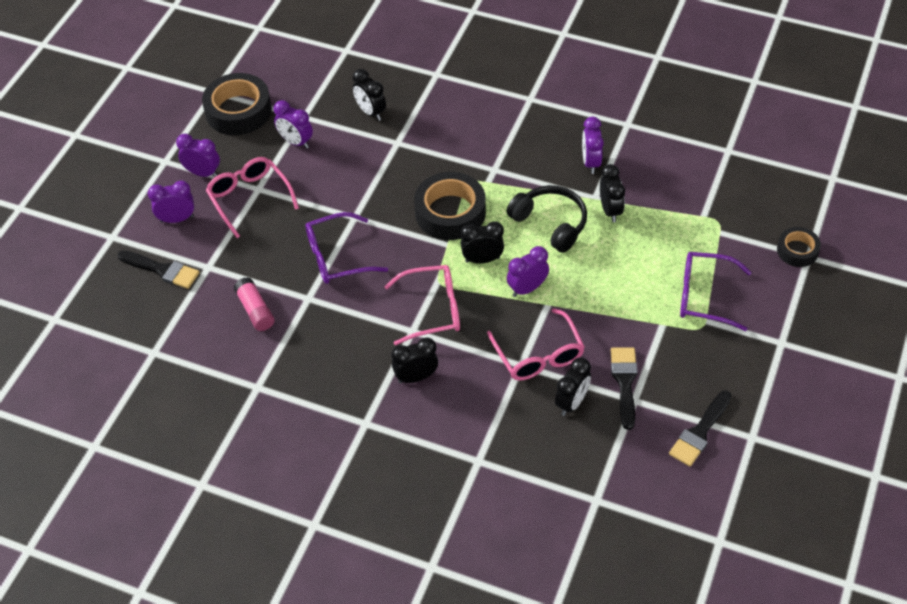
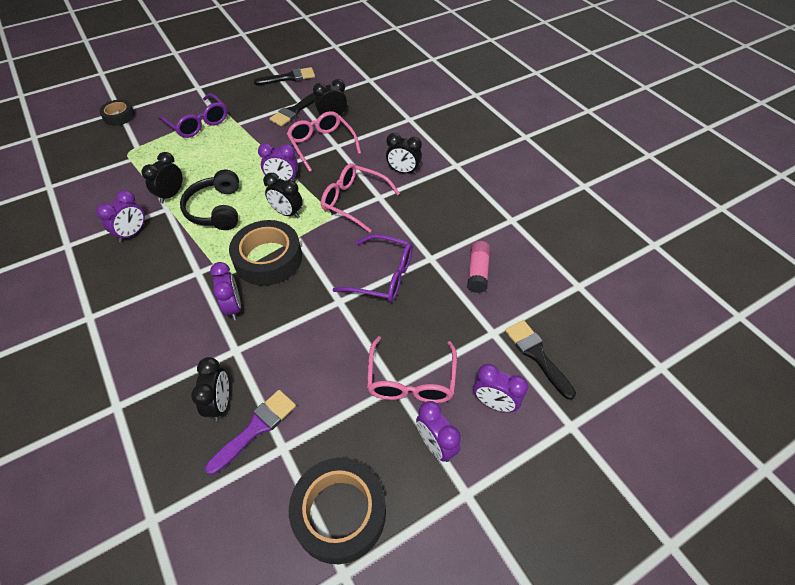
camera: 145 degrees left, 0 degrees up
(296, 142) = (318, 418): purple clock -> purple clock (233, 307)
(332, 115) = (256, 428): none -> purple brush
(538, 355) = (321, 144): pink glasses -> pink glasses turned 45 degrees counterclockwise

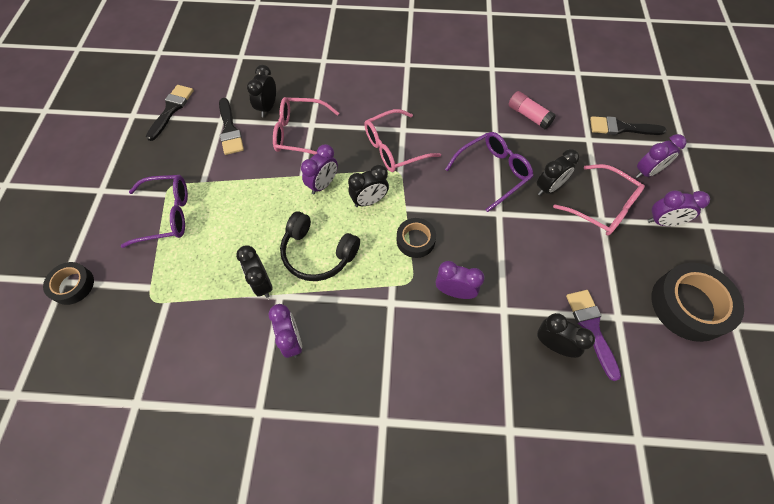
camera: 55 degrees left, 10 degrees up
(268, 258) = (415, 240): black tape -> black tape, size x0.56
(403, 171) = (386, 98): black clock -> black clock (548, 187)

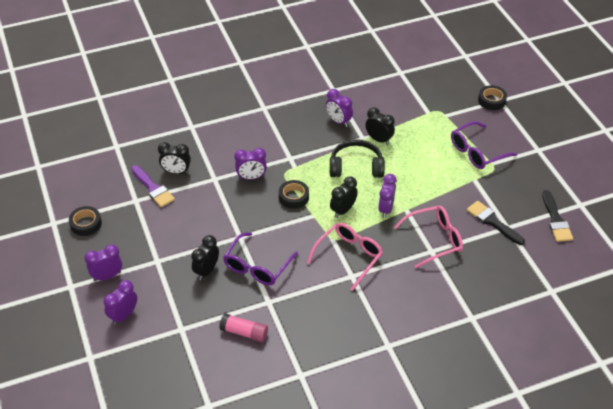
camera: 155 degrees right, 15 degrees down
(267, 107) = (480, 251): black clock -> none
(602, 207) = (158, 270): pink glasses -> none
(621, 128) = (152, 353): black brush -> none
(689, 305) = (86, 224): black tape -> black tape, size x0.56

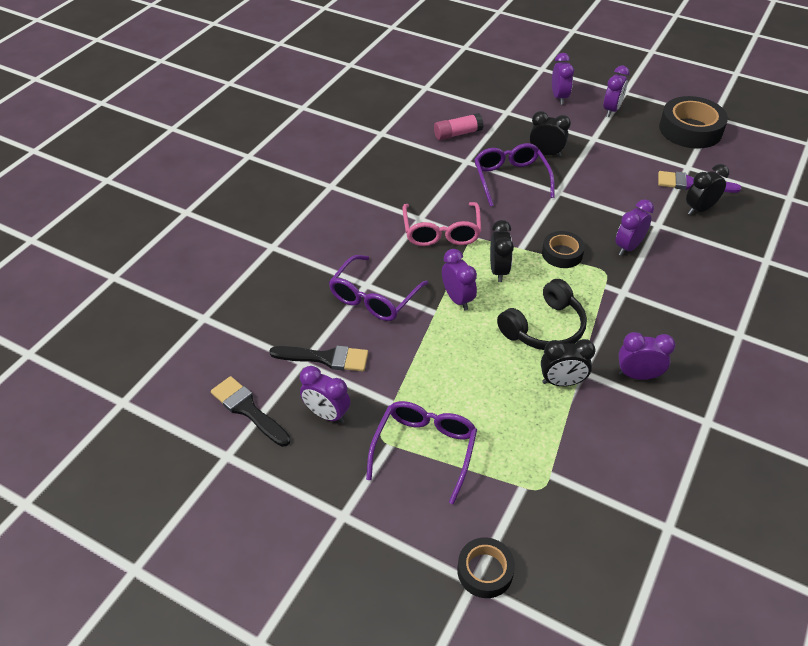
camera: 140 degrees right, 0 degrees up
(86, 224) = (690, 130): black tape -> black tape, size x1.78
(206, 270) = (546, 153): black clock -> black clock turned 60 degrees counterclockwise
(434, 239) = (374, 298): pink glasses -> purple glasses
(514, 194) = (327, 414): none -> purple clock

